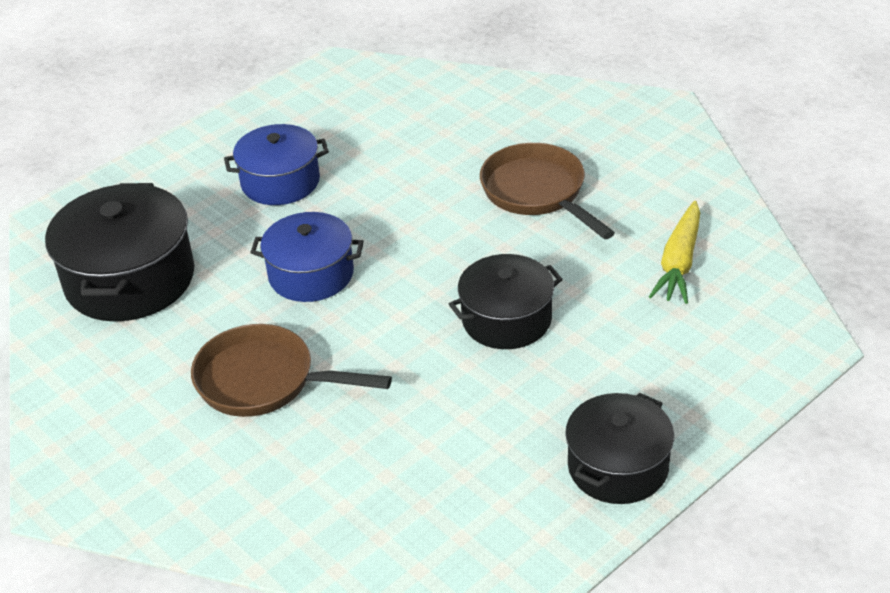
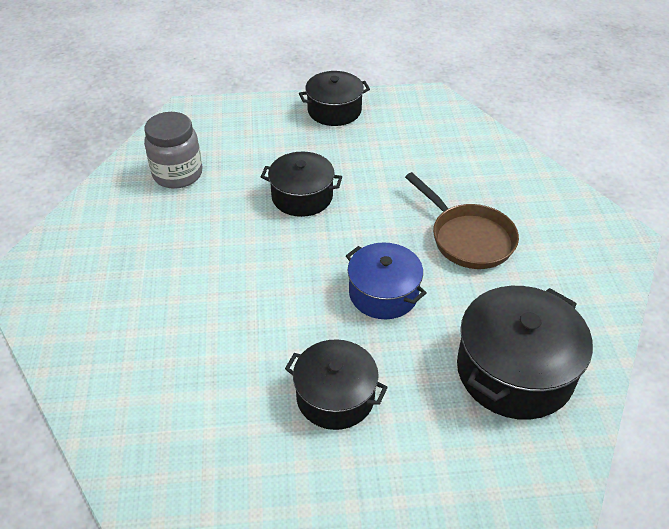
camera: 145 degrees left, 5 degrees up
(280, 182) = (335, 396): blue pot -> black pot
(537, 193) = (183, 264): brown pan -> none
(679, 262) = (177, 174): yellow carrot -> grey jar

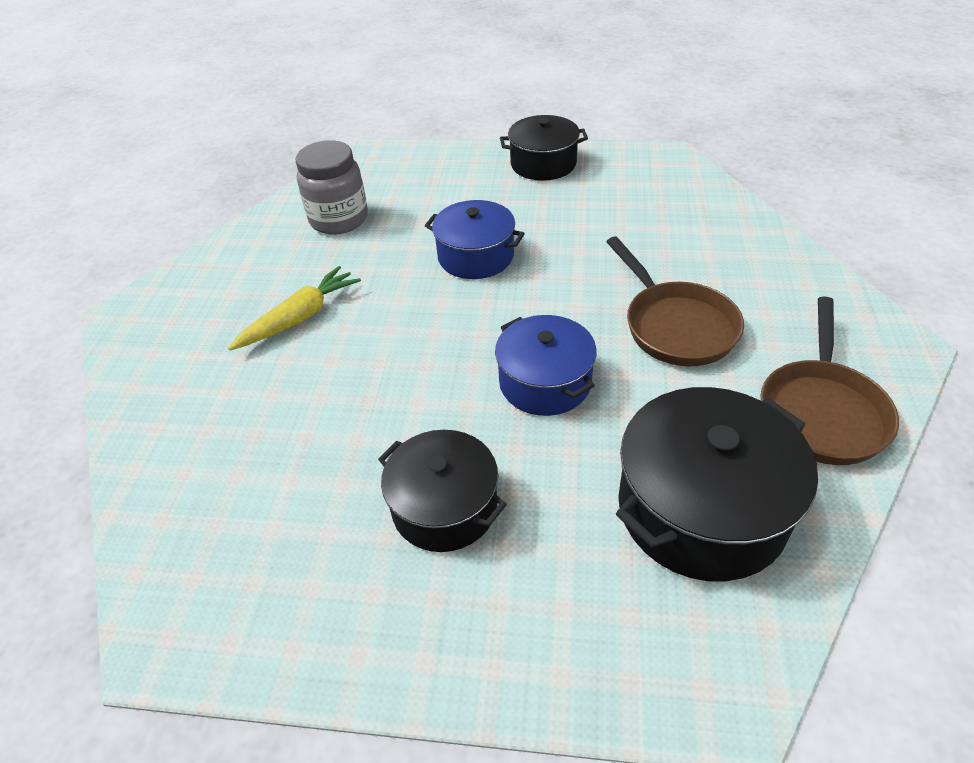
camera: 15 degrees right, 0 degrees up
(173, 263) = (300, 317): none -> yellow carrot
(302, 196) = (475, 256): black pot -> blue pot
(580, 291) = (821, 411): none -> brown pan

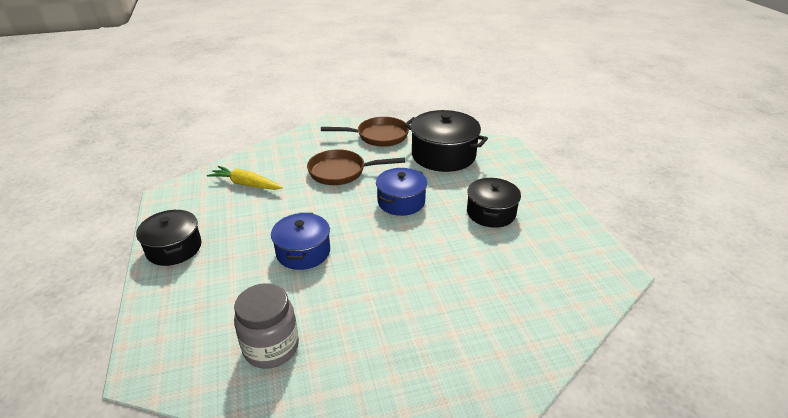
camera: 115 degrees left, 10 degrees down
(300, 317) = (400, 318): yellow carrot -> yellow carrot (246, 184)
(675, 325) = (341, 172): brown pan -> brown pan turned 135 degrees counterclockwise

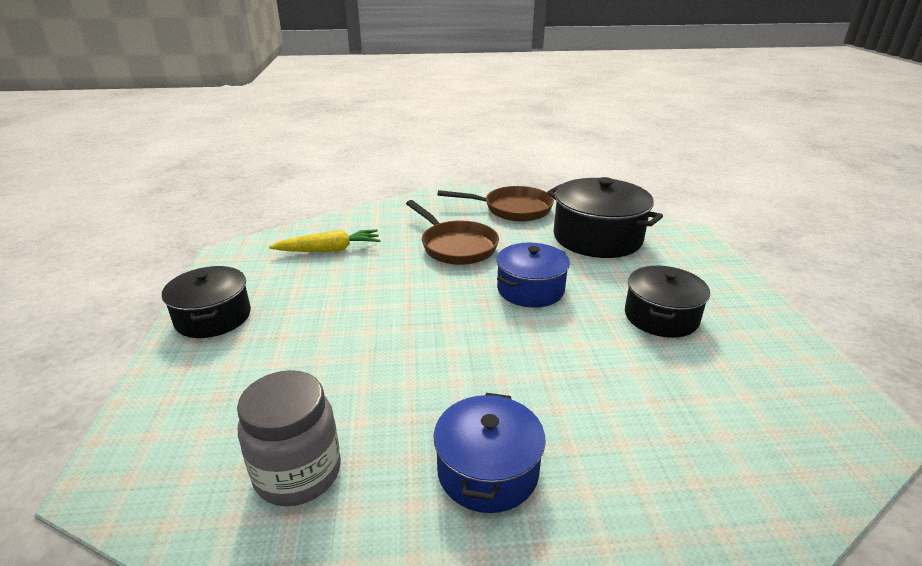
camera: 10 degrees right, 5 degrees down
(246, 184) = (329, 250): yellow carrot -> yellow carrot turned 135 degrees clockwise
(303, 252) = (381, 341): blue pot -> blue pot (488, 471)
(341, 172) = (456, 246): brown pan -> brown pan turned 135 degrees counterclockwise

